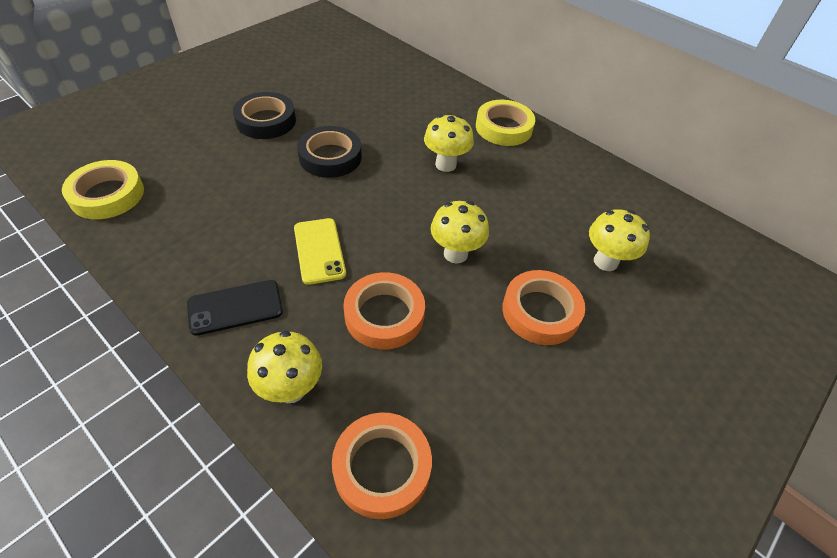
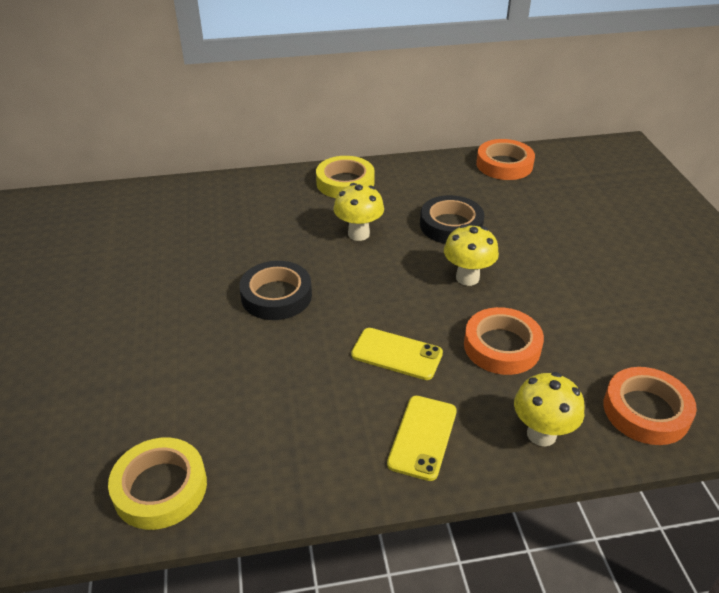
camera: 50 degrees left, 10 degrees down
(235, 307) = (422, 437): black phone -> yellow phone
(266, 121) = (170, 316): black tape -> black tape (451, 225)
(540, 311) = (558, 265): orange tape -> orange tape (504, 164)
(605, 261) = (535, 212): yellow mushroom -> none

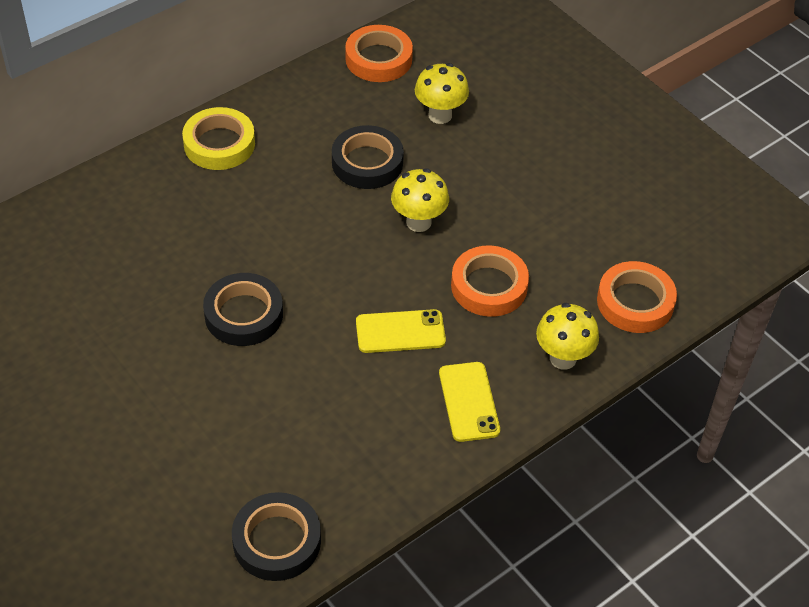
camera: 30 degrees left, 10 degrees up
(160, 488) = (277, 541): yellow tape -> black tape
(358, 234) = (278, 208): yellow mushroom -> yellow mushroom (440, 115)

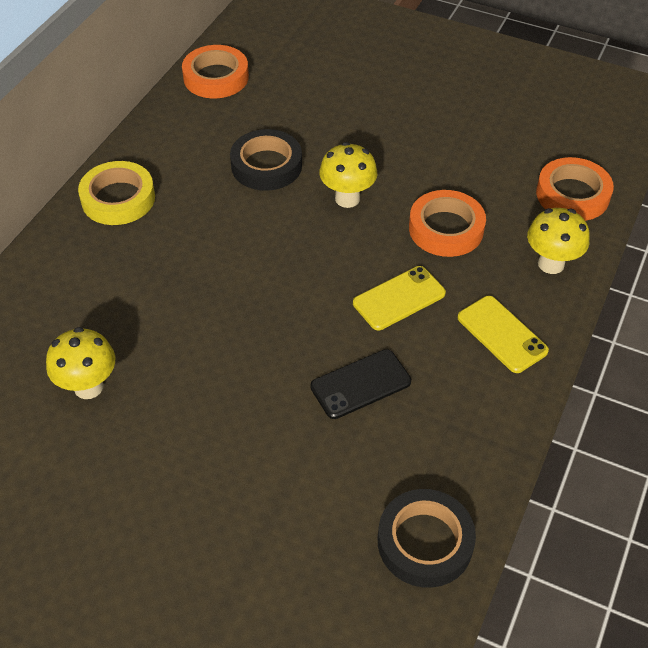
camera: 25 degrees left, 0 degrees up
(244, 314) = (245, 342): black tape -> none
(314, 391) = (360, 384): none -> black phone
(440, 115) = (302, 104): yellow mushroom -> yellow mushroom (88, 387)

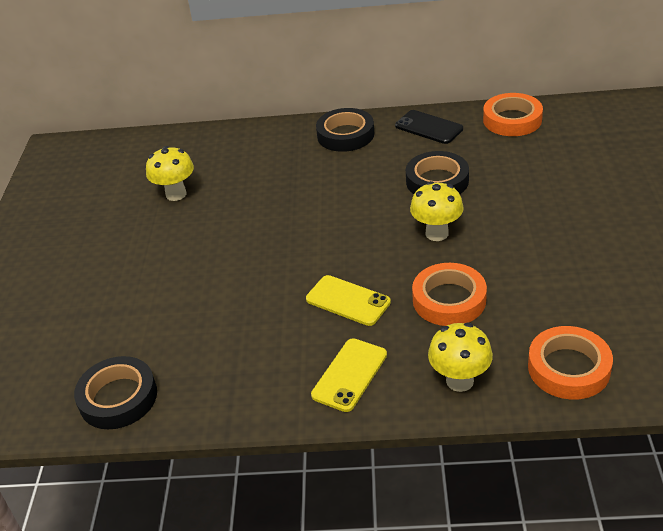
camera: 70 degrees right, 10 degrees down
(118, 198) = (345, 135): yellow tape -> black tape
(360, 384) = (247, 312): black phone -> black phone (429, 127)

